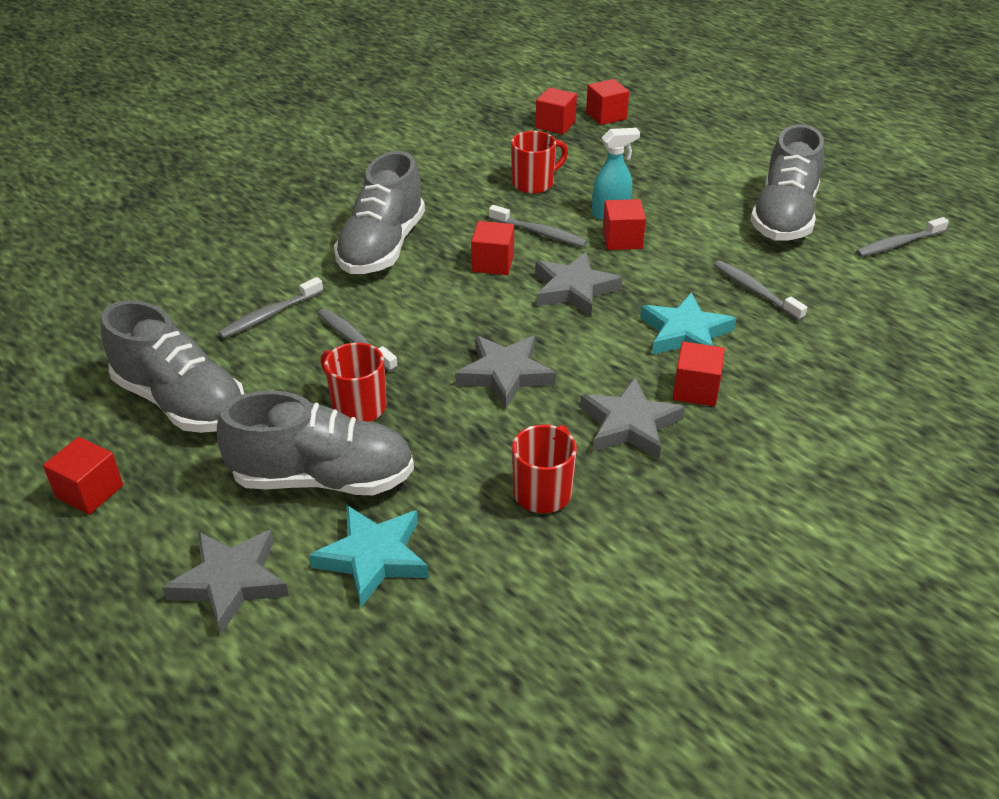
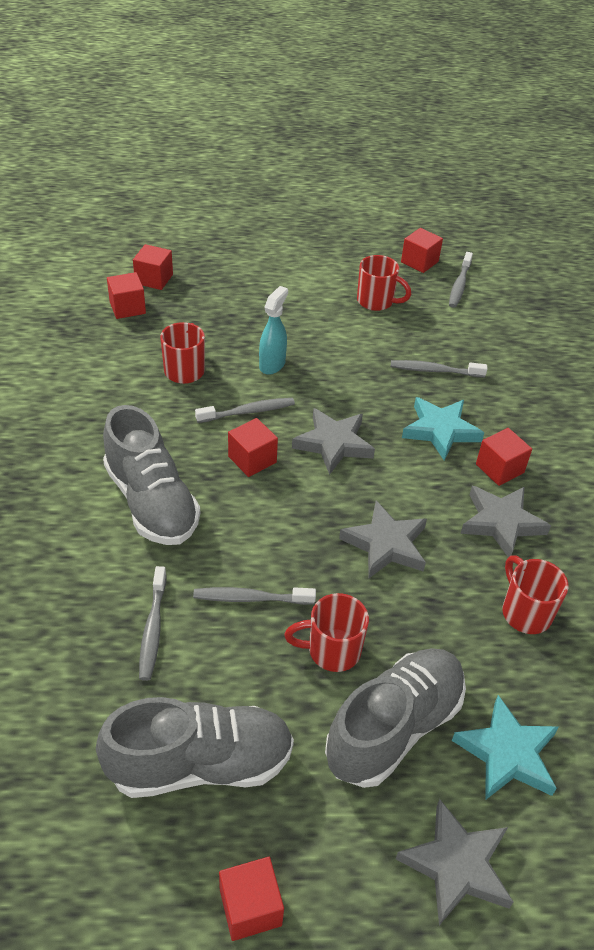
camera: 50 degrees left, 5 degrees up
(622, 239) = (308, 382): red cube -> red cube (419, 262)
(784, 217) = (376, 301): grey shoe -> red mug

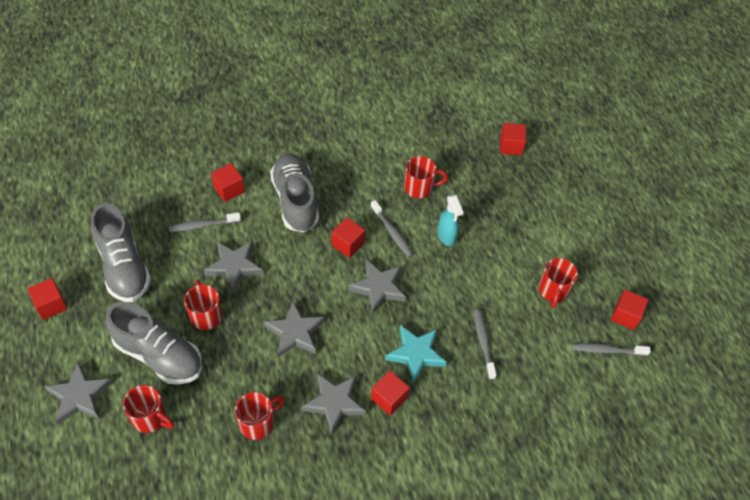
camera: 75 degrees right, 10 degrees up
(127, 308) = (471, 140): red cube -> red cube (229, 189)
(151, 502) = (295, 200): grey shoe -> grey shoe turned 120 degrees clockwise
(250, 598) = (234, 266): grey toothbrush -> grey star
(272, 364) = (446, 236): turquoise spray bottle -> turquoise spray bottle turned 60 degrees clockwise
(507, 754) = (150, 418): turquoise star -> red mug

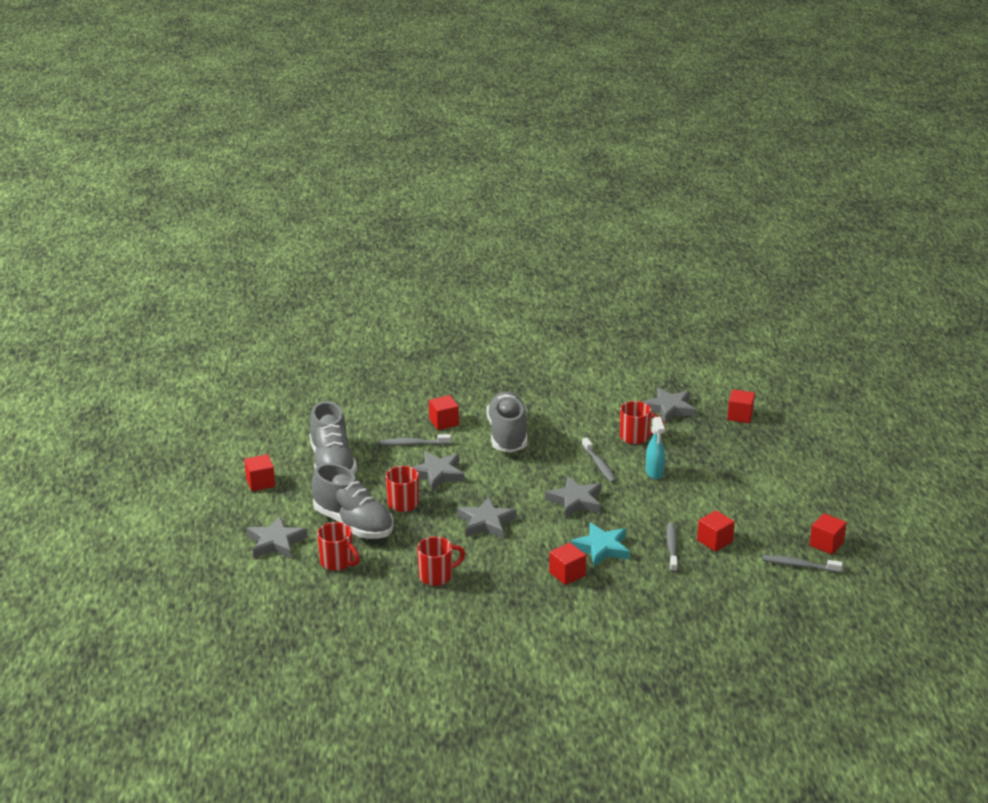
camera: 15 degrees right, 25 degrees down
(334, 403) = (513, 571): grey star -> grey star (669, 408)
(347, 244) = (552, 469): red cube -> red cube (714, 541)
(553, 291) = (754, 520): red mug -> none

